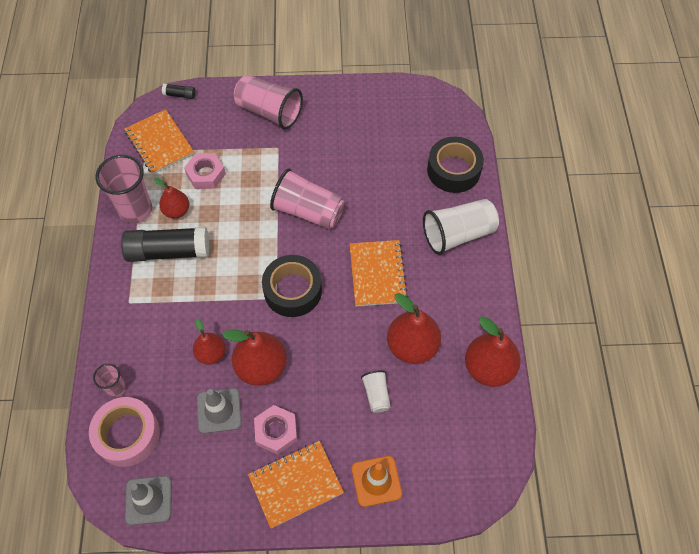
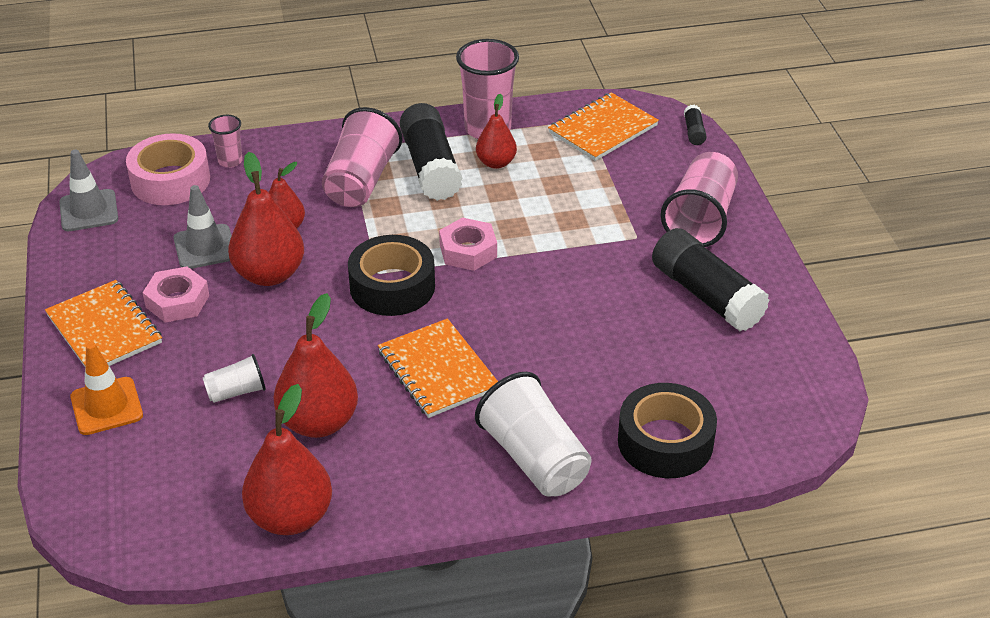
camera: 80 degrees right, 20 degrees down
(206, 174) = (564, 177): pink nut -> pink nut (468, 251)
(308, 211) = (531, 283): pink cup -> pink cup (361, 181)
(339, 125) = (706, 295): none -> black glue stick
(377, 274) = (437, 370): orange notebook -> orange notebook turned 75 degrees clockwise

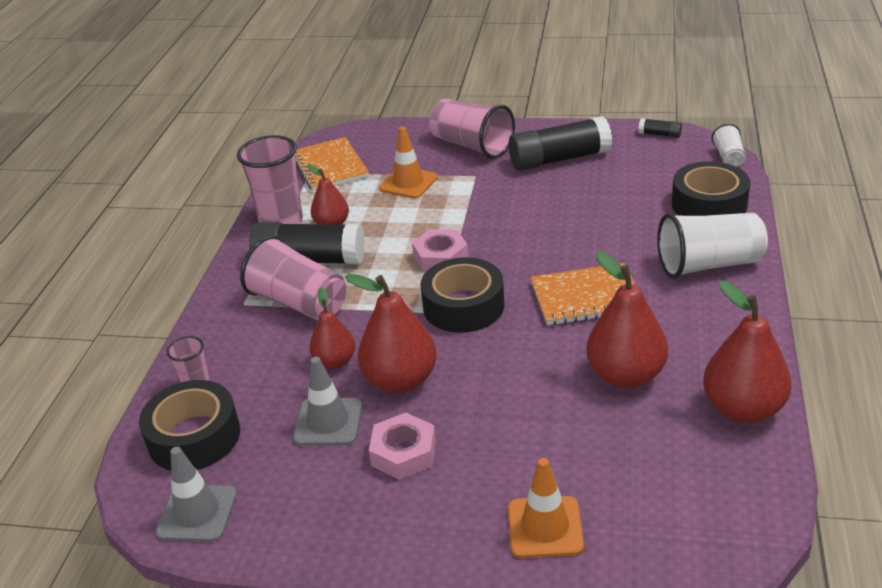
camera: 65 degrees left, 5 degrees down
(104, 329) = (418, 517): orange notebook -> none
(170, 180) = (194, 437): pink tape -> black tape
(236, 392) = (562, 424): white cup -> white cup (728, 157)
(597, 192) = (408, 183): none -> orange traffic cone
(694, 132) = (366, 129): black glue stick -> black glue stick (660, 134)

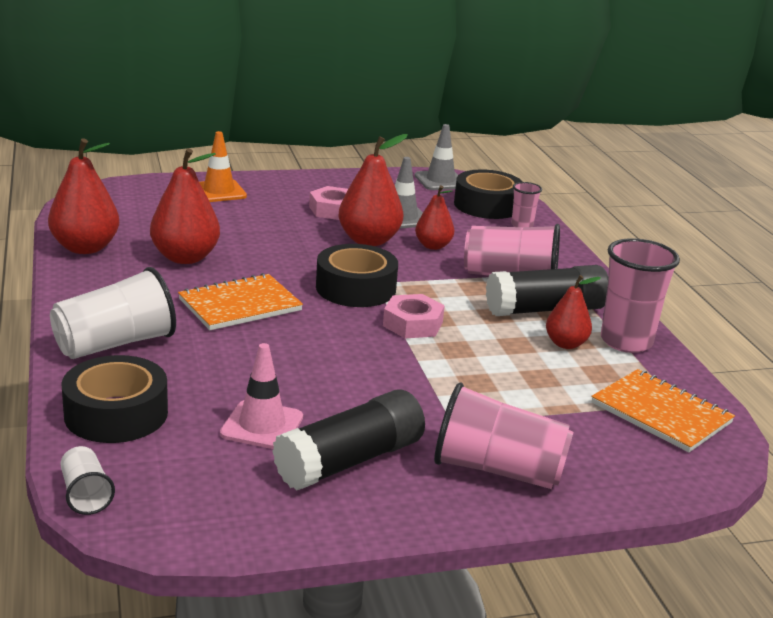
camera: 150 degrees right, 10 degrees down
(408, 183) = (531, 401): orange traffic cone -> none
(607, 186) = (262, 425): none -> pink traffic cone
(660, 134) = (205, 529): black glue stick -> none

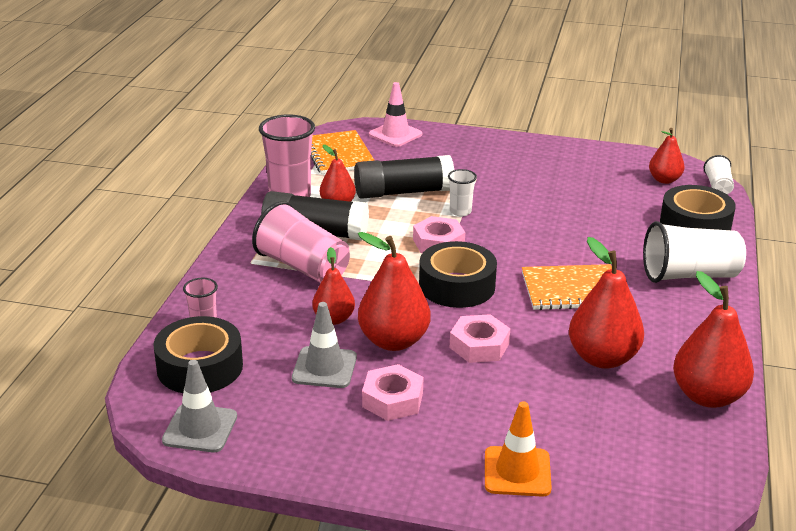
camera: 150 degrees left, 5 degrees up
(177, 486) = (664, 180): none -> red pear
(262, 425) = (600, 199): pink traffic cone -> pink traffic cone (395, 134)
(297, 249) = (479, 345): none -> pink nut
(349, 461) = (557, 171): black glue stick -> black glue stick (403, 192)
(424, 365) = (460, 211): none -> white cup
(497, 470) = (475, 151): pink cup -> none

